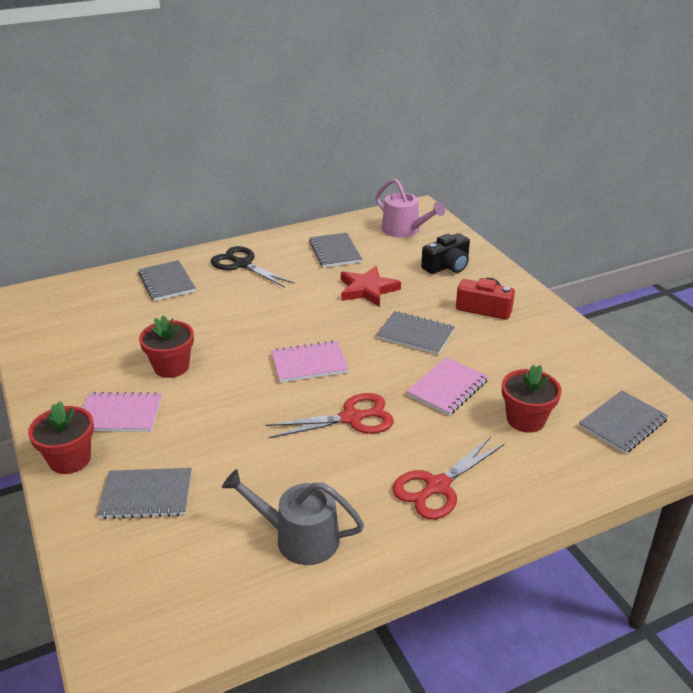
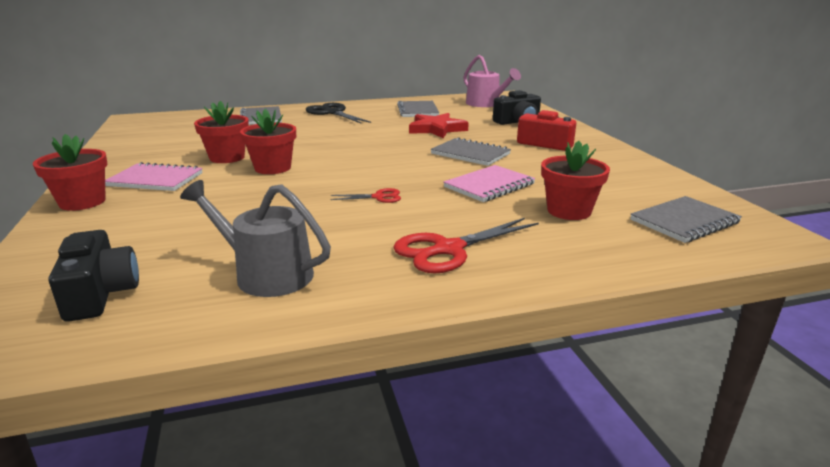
camera: 10 degrees right, 10 degrees down
(146, 495) = (131, 230): grey notebook -> none
(174, 580) = (100, 293): none -> black camera
(228, 381) = (273, 168): none -> red flower pot
(309, 364) = (357, 163): pink notebook -> none
(351, 418) = (378, 197): red scissors -> red scissors, size x0.52

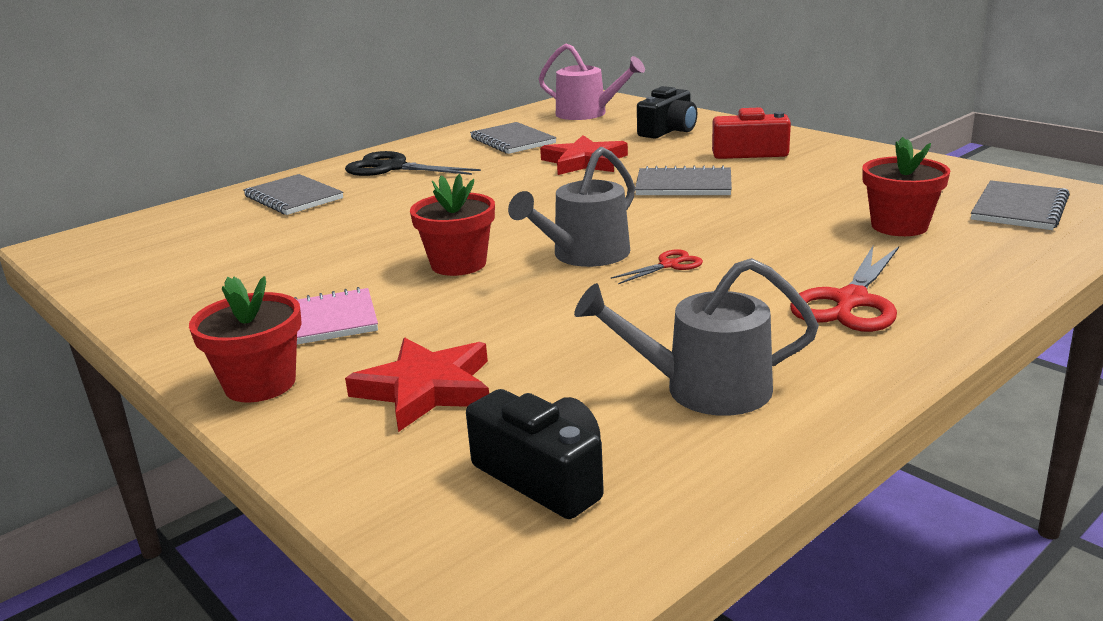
camera: 25 degrees left, 0 degrees up
(139, 227) = (426, 389): none -> red star
(227, 157) = (360, 266): red flower pot -> none
(343, 179) = (585, 255): none -> grey watering can
(489, 186) = (771, 219): pink notebook -> none

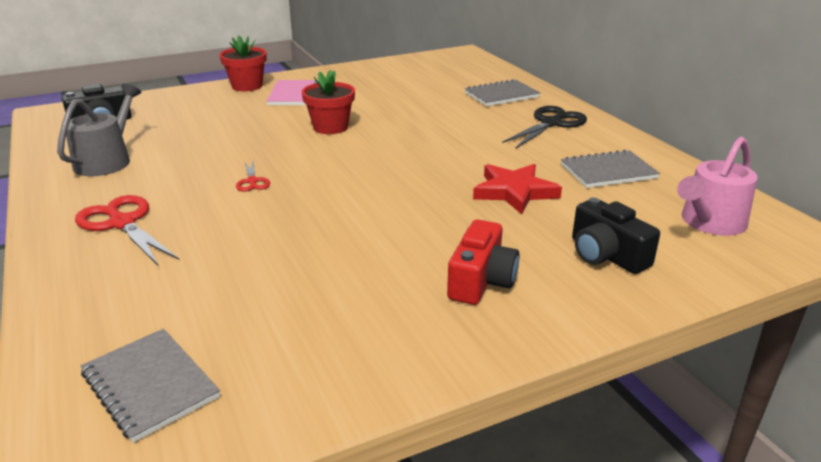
camera: 105 degrees right, 5 degrees up
(426, 389) = (197, 110): red star -> none
(585, 255) = (301, 160): grey watering can -> none
(683, 185) = (407, 221): grey notebook -> none
(899, 226) = (201, 291): red flower pot -> none

